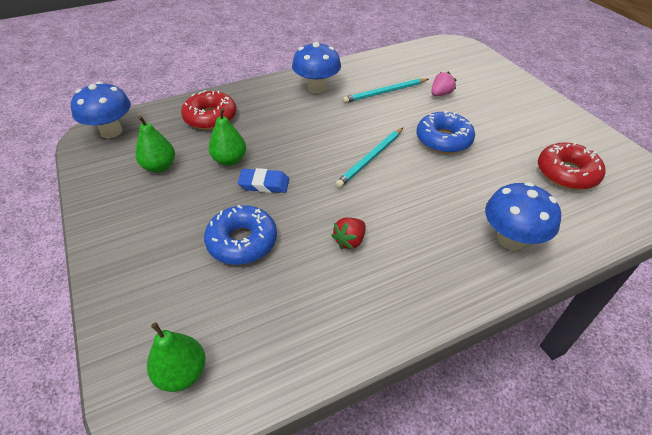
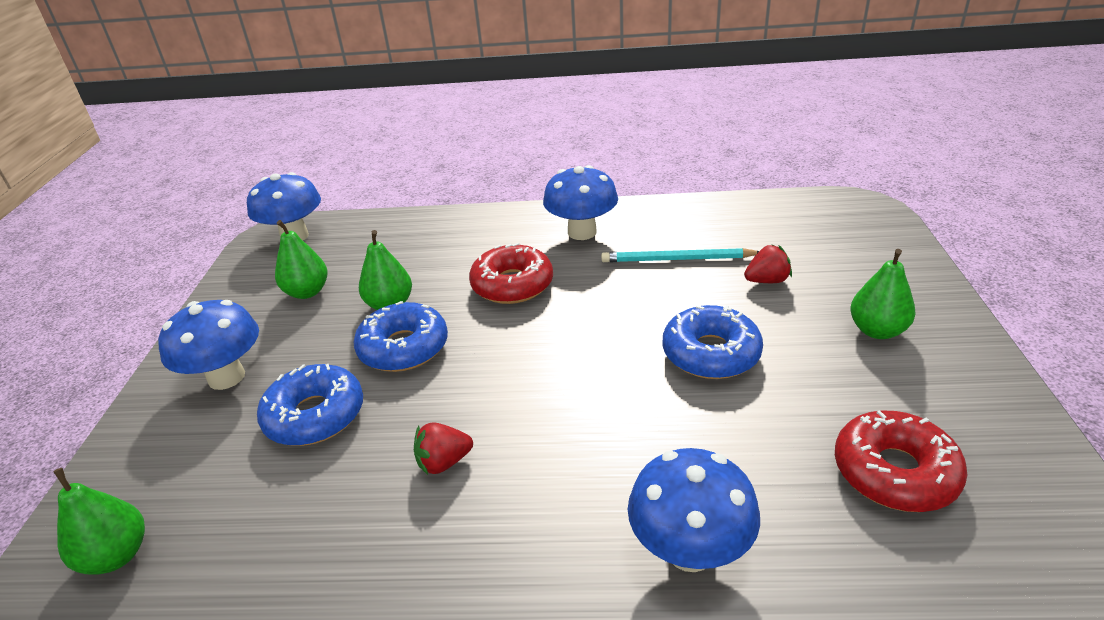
camera: 30 degrees right, 10 degrees down
(151, 238) = (226, 377): none -> blue mushroom
(210, 117) = (414, 243): red donut -> red donut (512, 285)
(264, 184) = (403, 348): blue eraser -> blue donut
(370, 159) = (572, 352): turquoise pencil -> none
(441, 94) = (767, 281): pink strawberry -> red strawberry
(510, 108) = (877, 330): none -> green pear

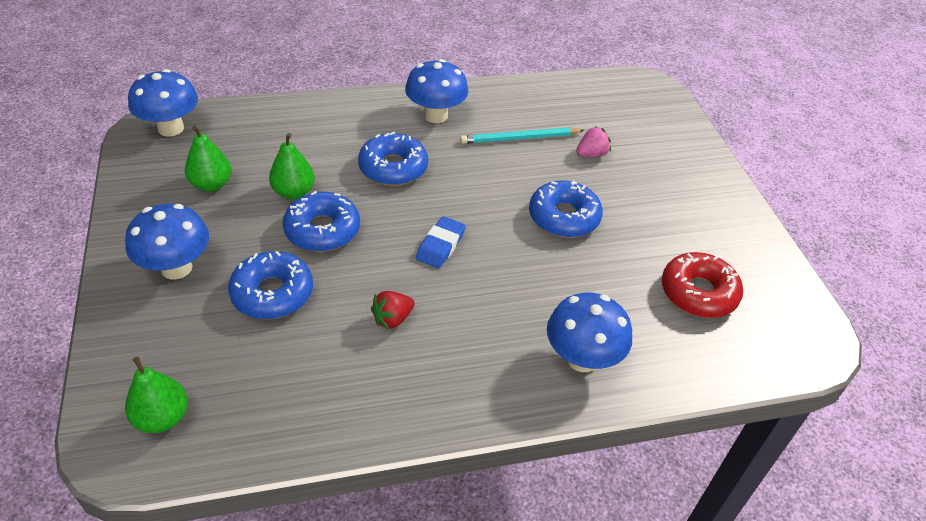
camera: 20 degrees left, 10 degrees up
(512, 285) = (393, 168): red donut -> blue donut
(538, 376) = (440, 246): none -> blue eraser
(767, 281) = (591, 154): red strawberry -> pink strawberry
(877, 330) = (674, 191): green pear -> none

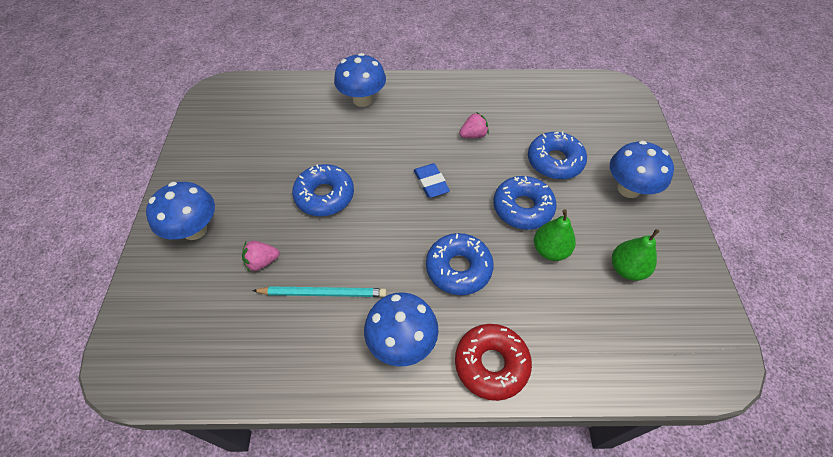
camera: 165 degrees left, 10 degrees up
(162, 418) = (604, 100): green pear -> none
(171, 128) = (695, 358): blue mushroom -> blue mushroom (194, 230)
(392, 319) = (473, 135): red strawberry -> pink strawberry
(440, 246) = (431, 183): blue eraser -> blue eraser turned 60 degrees counterclockwise
(698, 293) = (263, 127): red donut -> red donut (491, 364)

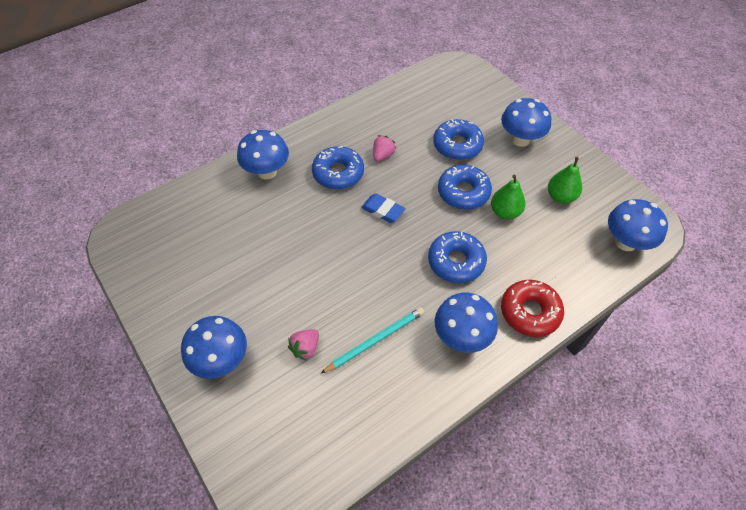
camera: 35 degrees left, 0 degrees up
(324, 196) = (308, 267): blue donut -> blue donut (338, 173)
(667, 361) = (625, 242): none -> blue mushroom

